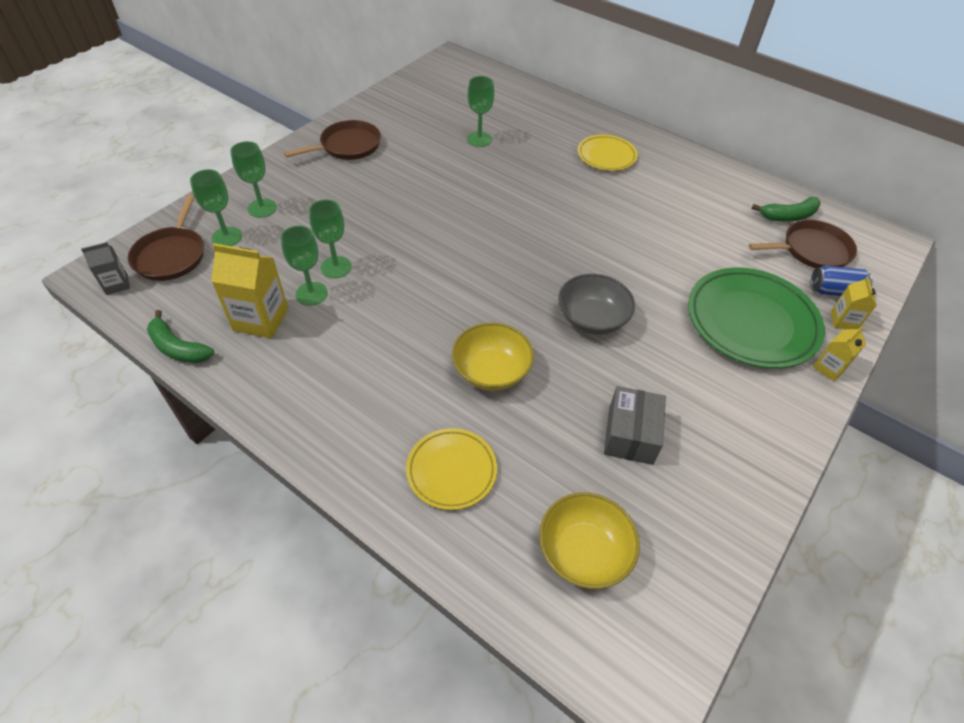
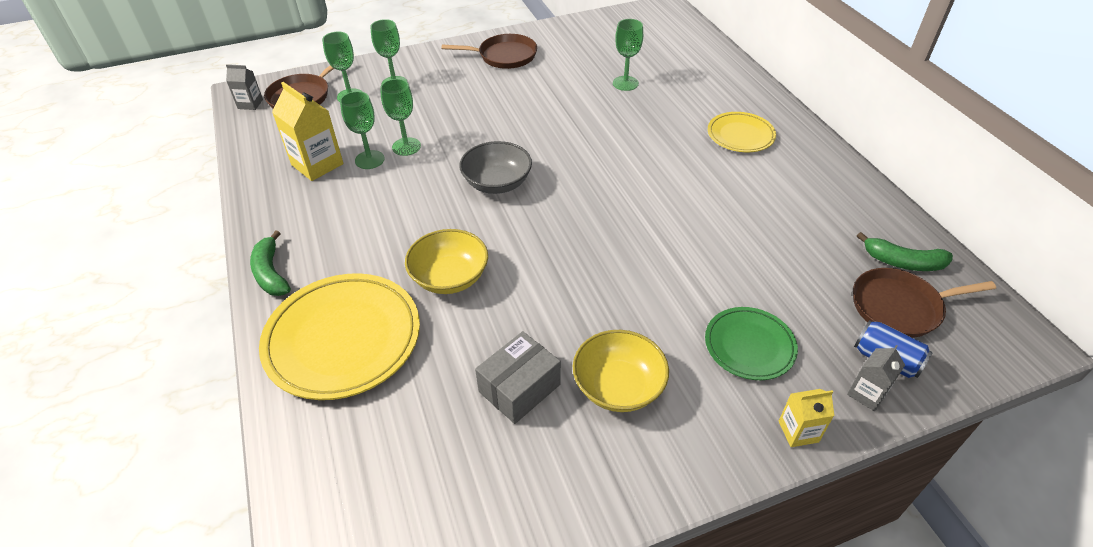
camera: 35 degrees right, 5 degrees down
(178, 348) = (246, 162): green banana -> green banana (271, 273)
(451, 470) = (343, 339): yellow plate -> yellow plate, size x1.76
(584, 551) = (383, 460): yellow bowl -> yellow bowl (618, 386)
(592, 319) = (582, 273): grey bowl -> grey bowl (497, 183)
(751, 322) = (749, 346): green plate -> green plate, size x0.57
(812, 250) = (899, 307): brown pan -> brown pan turned 150 degrees clockwise
(843, 321) = (867, 394): yellow carton -> grey carton

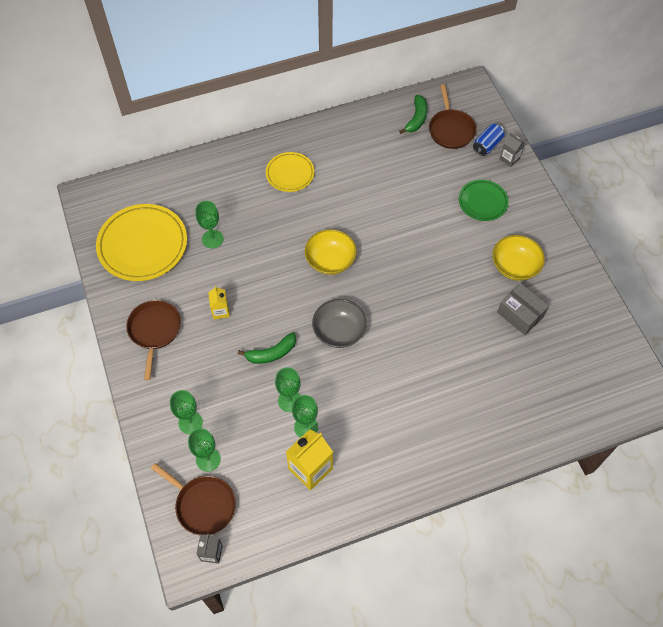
camera: 90 degrees left, 15 degrees up
(271, 273) = (436, 475): green banana -> green banana (271, 353)
(343, 339) = (492, 415): yellow plate -> yellow plate (143, 245)
(450, 277) = (436, 357): yellow bowl -> yellow bowl (330, 260)
(798, 431) = (534, 191): yellow carton -> yellow carton (220, 311)

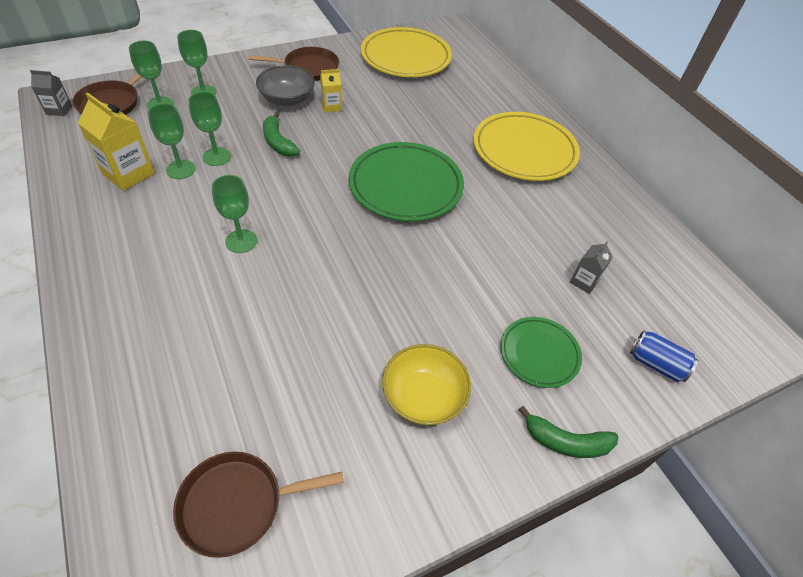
camera: 80 degrees right, 10 degrees down
(212, 239) = (420, 98): green goblet -> green goblet (241, 241)
(290, 174) = (524, 151): yellow plate -> yellow plate, size x1.76
(330, 260) = (405, 186): yellow bowl -> green plate
(339, 331) = (305, 194): grey bowl -> grey bowl (287, 99)
(416, 118) = (666, 272): green banana -> green banana (566, 442)
(451, 130) = (665, 314): brown pan -> brown pan (237, 504)
(509, 158) = (641, 397): grey carton -> grey carton (584, 281)
(520, 314) = (331, 401): grey box -> none

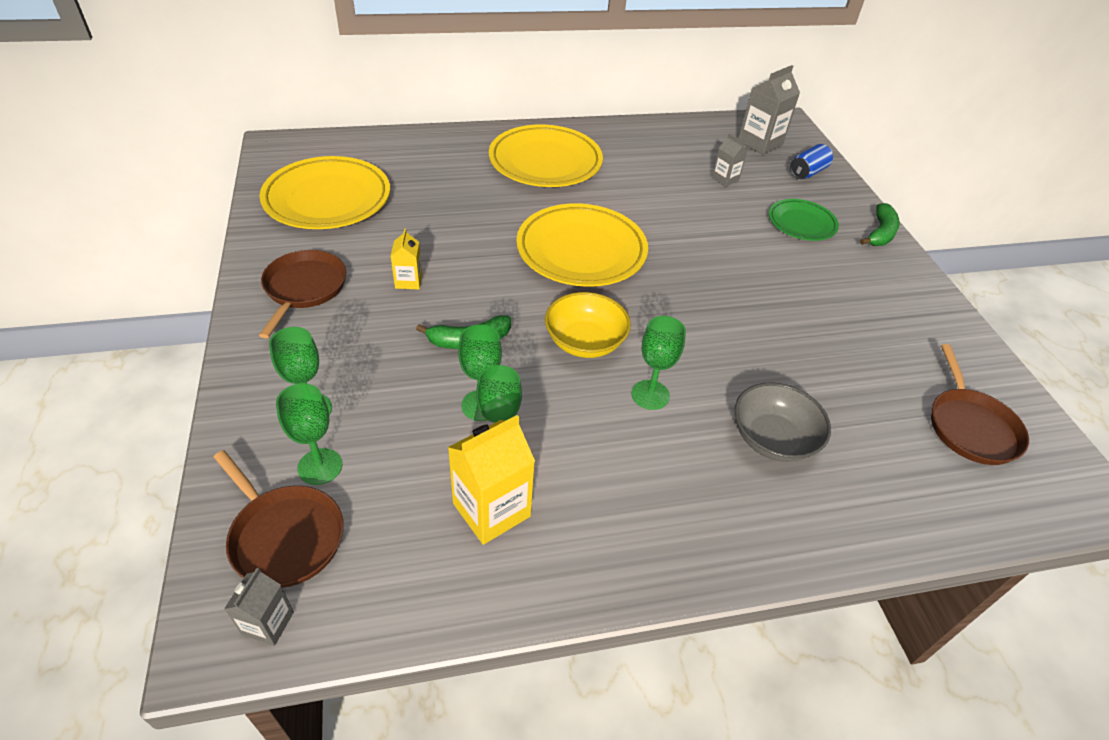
camera: 75 degrees left, 5 degrees down
(287, 99) = (373, 320): grey bowl -> grey bowl (772, 439)
(405, 186) = (581, 251): green plate -> yellow plate
(423, 396) = (849, 295): yellow bowl -> yellow bowl (585, 342)
(688, 314) = (760, 143): none -> grey carton

